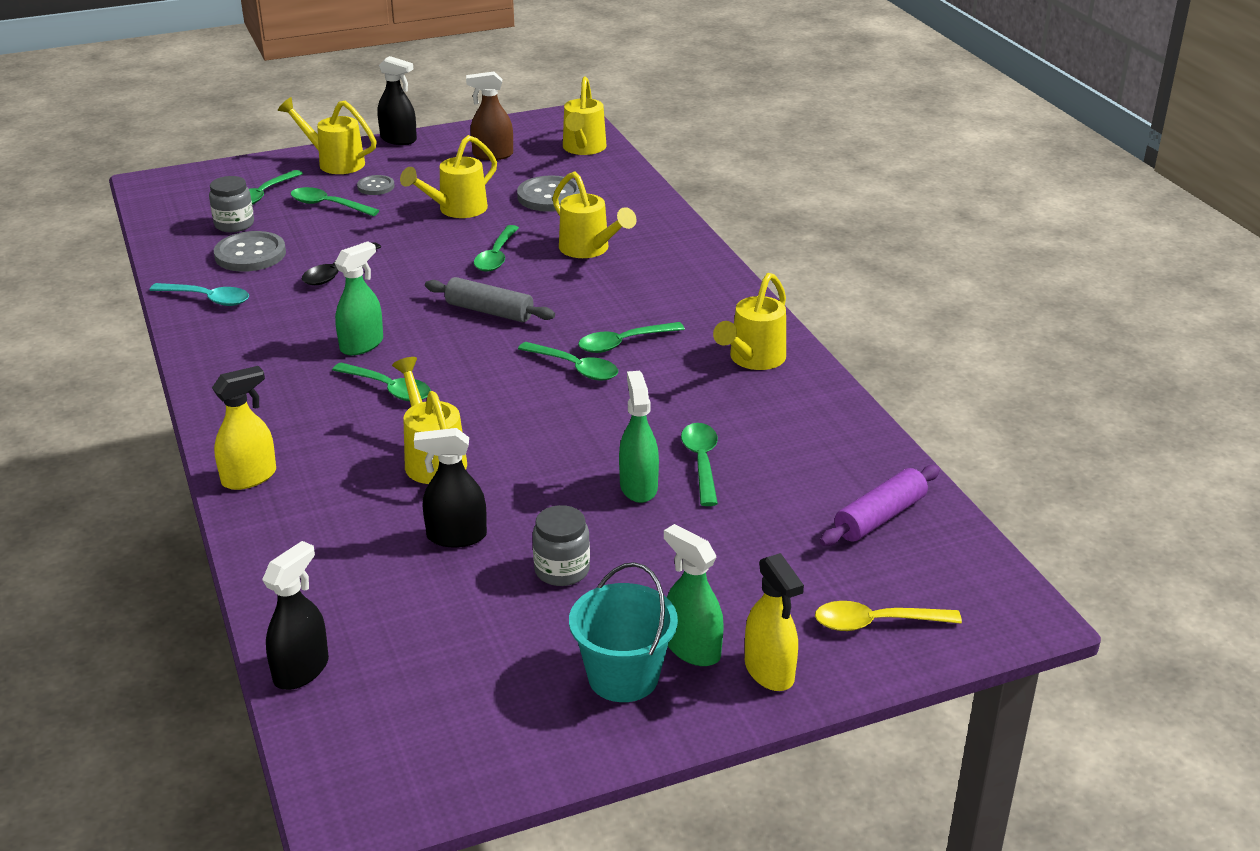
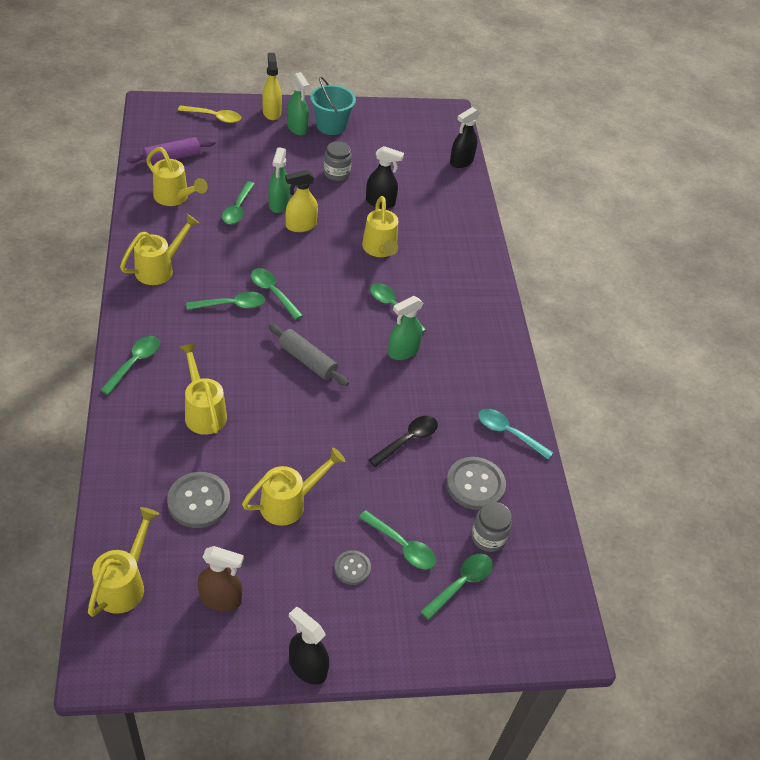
camera: 170 degrees left, 15 degrees up
(249, 477) = (480, 264): yellow spray bottle -> yellow spray bottle (300, 226)
(334, 162) = (384, 633): yellow watering can -> yellow watering can (175, 198)
(496, 256) = (279, 424): green spoon -> green spoon (134, 363)

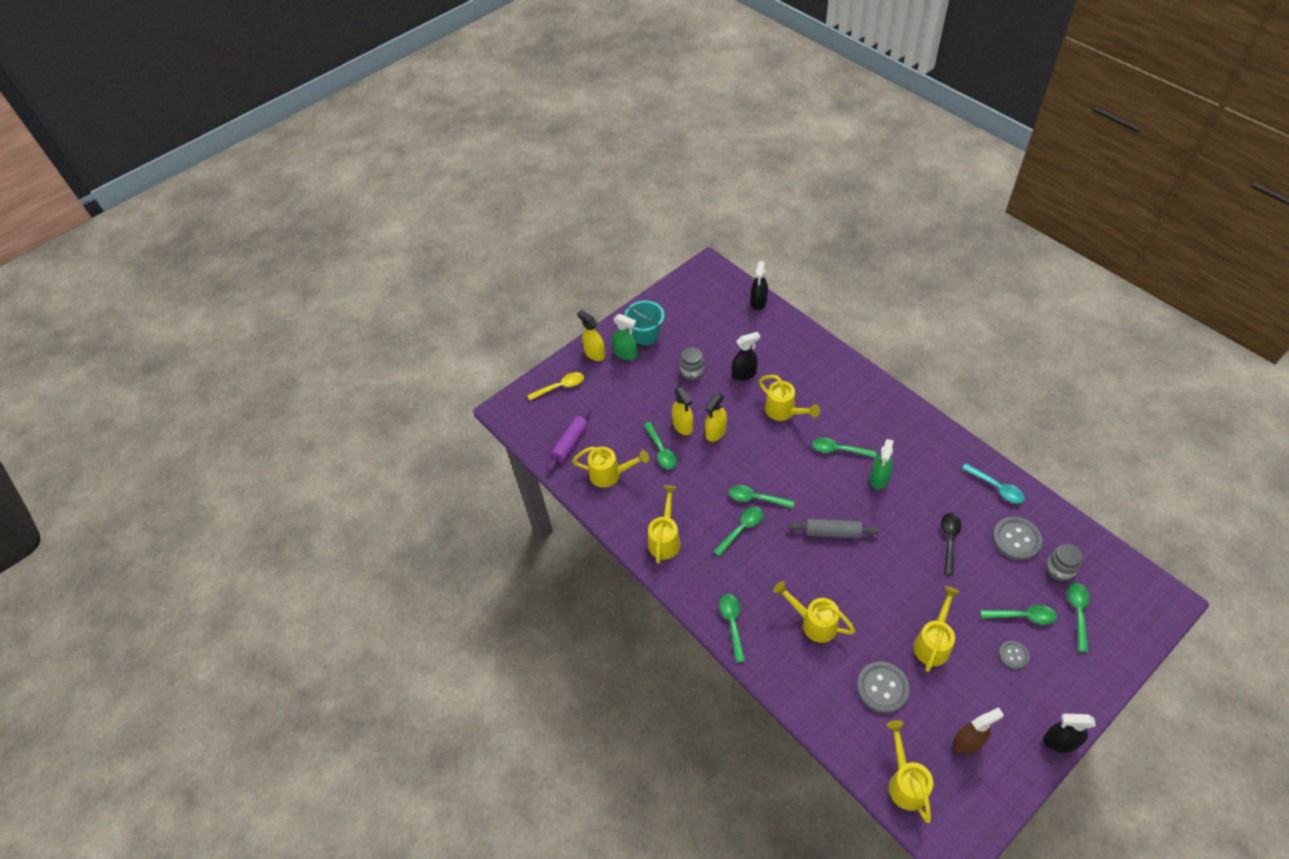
camera: 25 degrees left, 5 degrees up
(279, 204) = (683, 426): green spray bottle -> yellow spray bottle
(508, 433) = (996, 487): turquoise spoon -> turquoise spoon turned 135 degrees counterclockwise

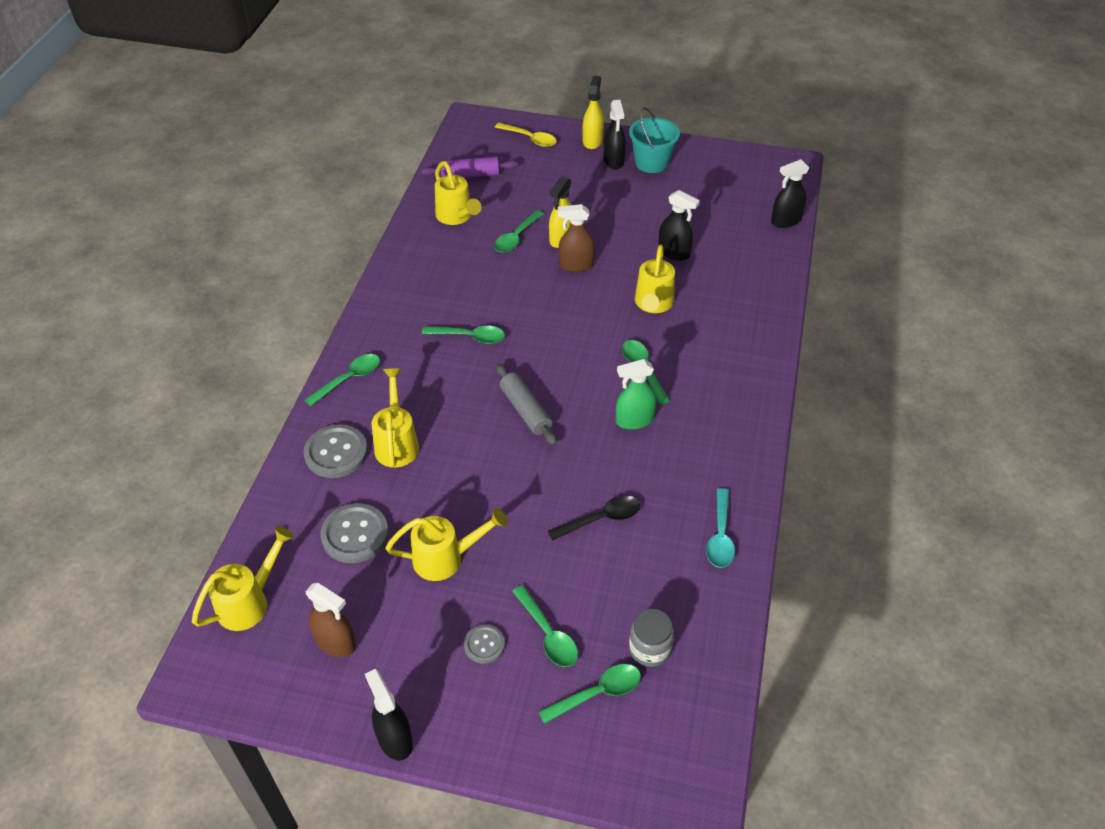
camera: 50 degrees right, 5 degrees down
(626, 354) = (613, 161): green spray bottle -> black spray bottle
(665, 538) = (412, 287): yellow watering can -> none
(692, 372) = (637, 214): grey jar -> none
(715, 432) = (576, 265): yellow spray bottle -> brown spray bottle
(756, 498) = (518, 331): green spoon -> none
(1016, 539) = (658, 586): grey button -> grey button (336, 453)

